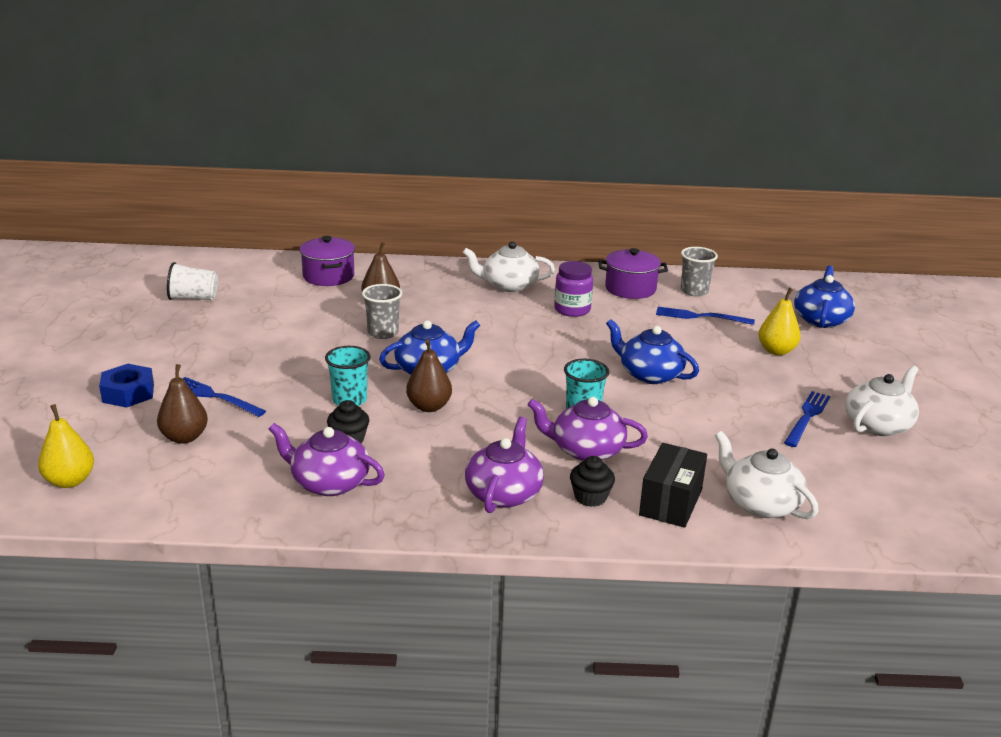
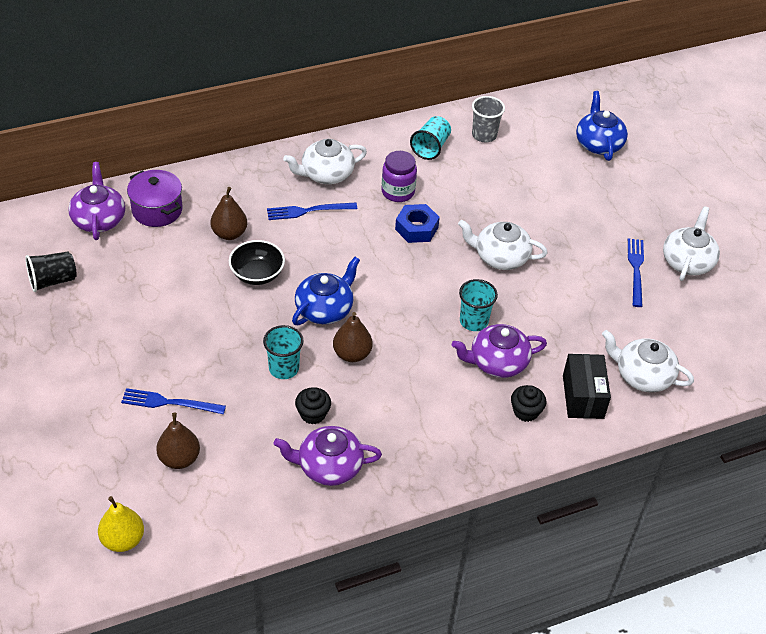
camera: 25 degrees left, 20 degrees up
(128, 393) = (90, 424): blue nut -> blue nut (416, 228)
(193, 298) = (53, 281): white cup -> black cup
(383, 333) = (257, 274): grey cup -> black bowl
(504, 493) = (463, 430): purple teapot -> purple teapot (99, 219)
(630, 288) = (431, 147): purple pot -> turquoise cup
(649, 374) = (500, 257): blue teapot -> white teapot
(700, 316) = (505, 169): blue fork -> blue fork (308, 211)
(776, 351) = (581, 196): yellow pear -> none

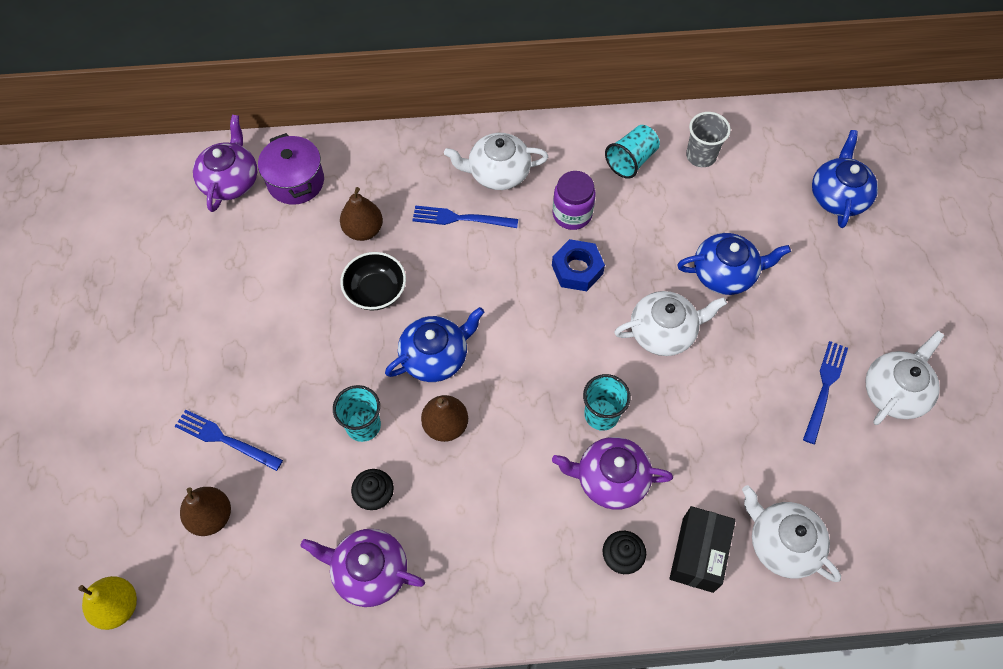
camera: 20 degrees right, 15 degrees up
(53, 281) = (157, 250): black cup -> none
(500, 257) = (663, 332): white teapot -> white teapot turned 135 degrees clockwise
(533, 209) = (725, 273): none -> blue teapot

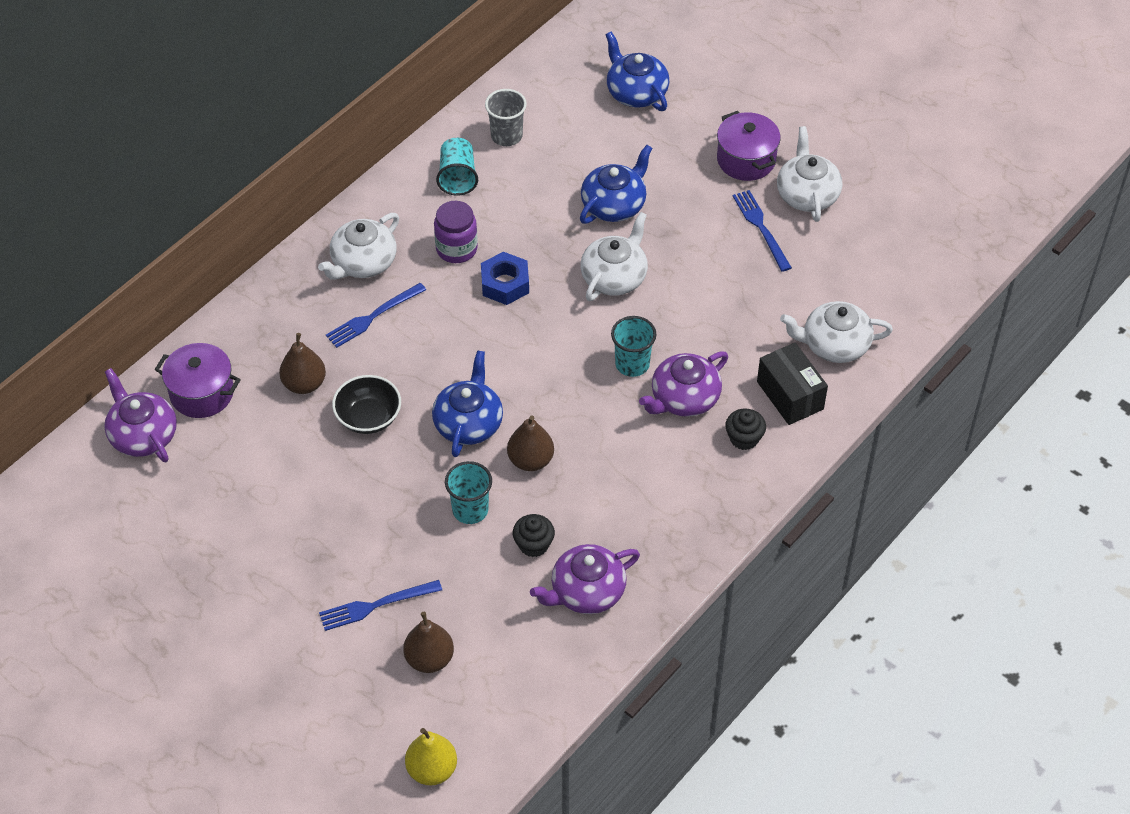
camera: 45 degrees left, 10 degrees down
(872, 320) = (746, 160): none -> purple pot

